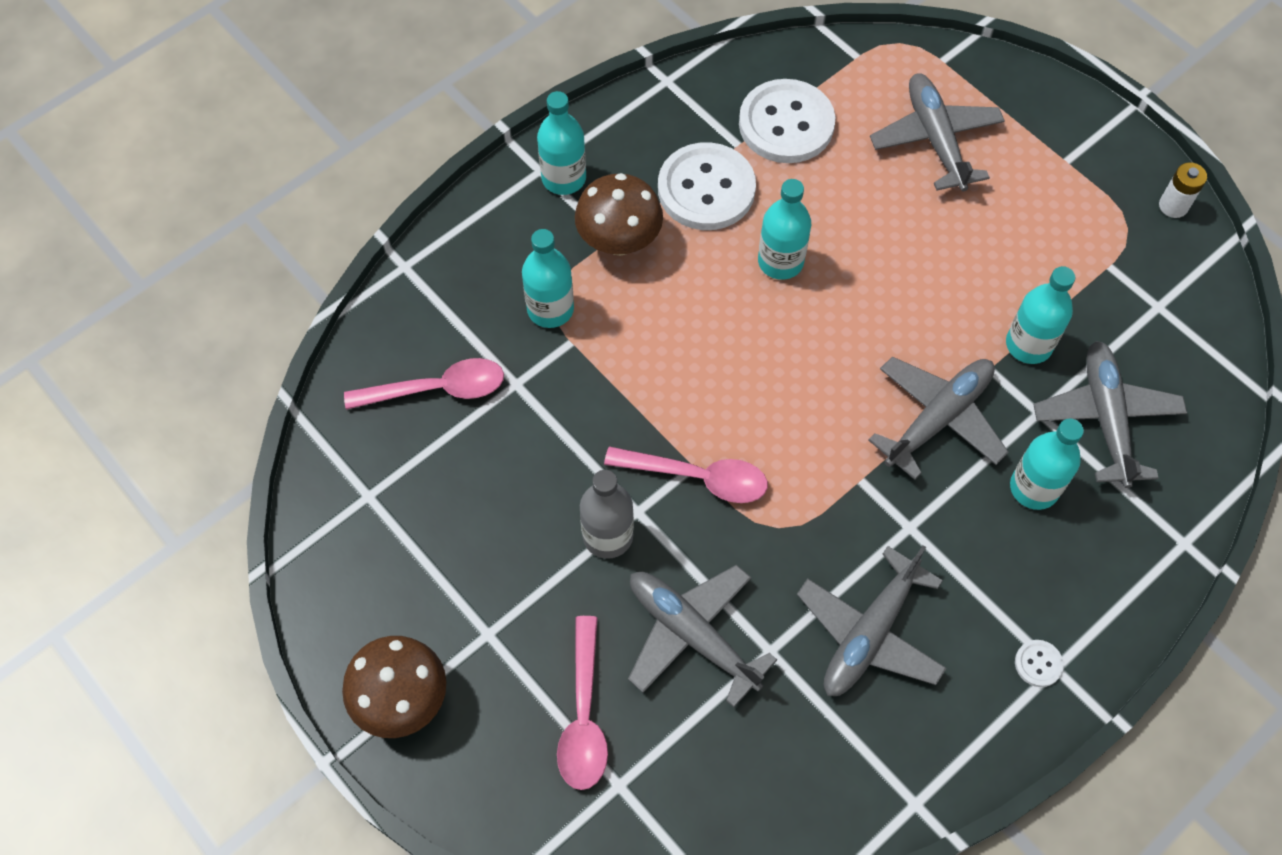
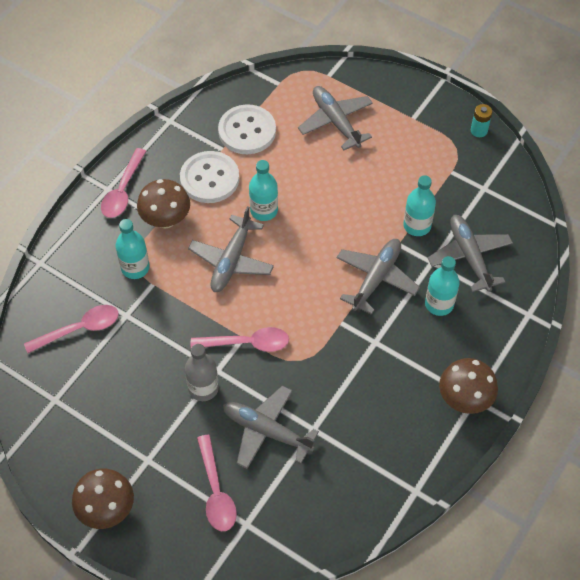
camera: 15 degrees left, 5 degrees down
(564, 178) = (123, 190): turquoise bottle -> pink spoon
(869, 634) = (367, 406): grey plane -> grey plane (231, 261)
(1038, 664) = (464, 399): white button -> brown mushroom
(1173, 206) = (479, 130): white battery -> turquoise battery

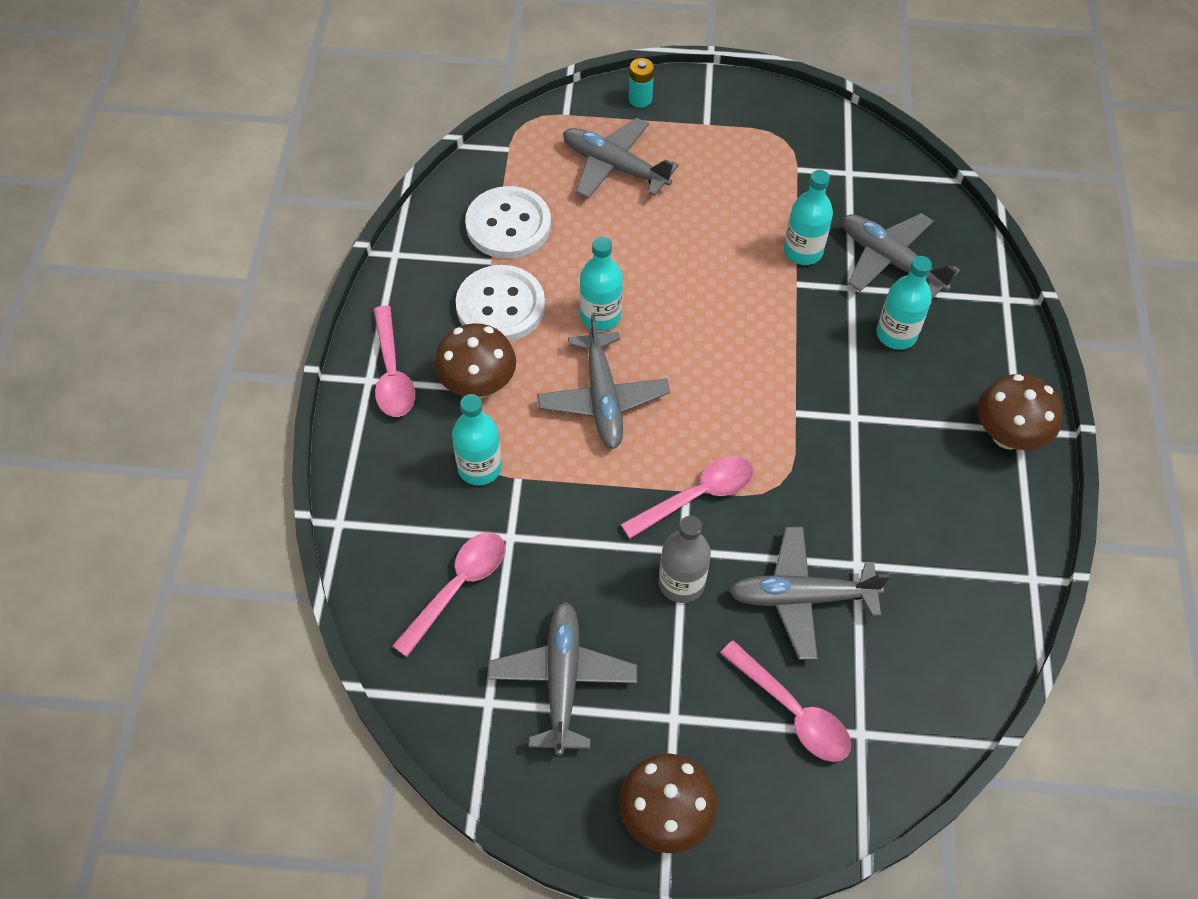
camera: 30 degrees left, 0 degrees up
(376, 278) = (800, 337): grey plane -> grey plane (562, 679)
(479, 130) = (794, 107): turquoise battery -> turquoise battery (640, 99)

